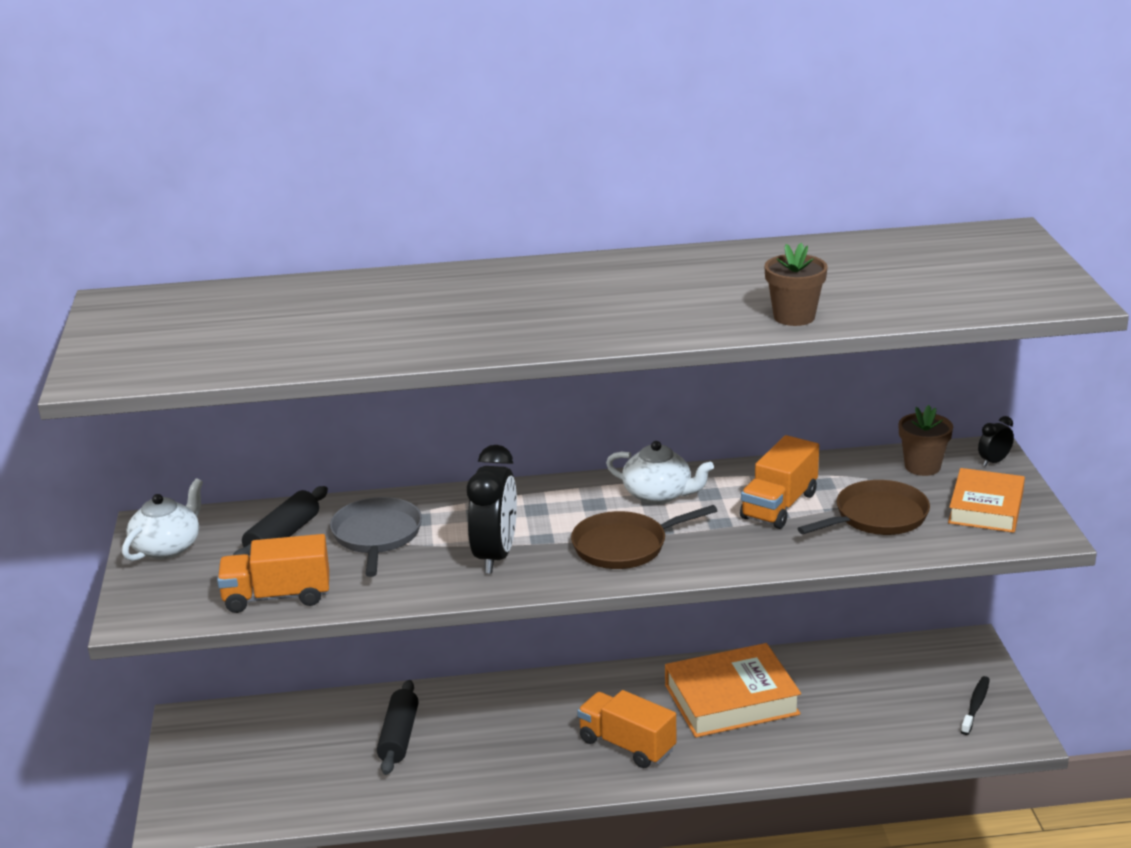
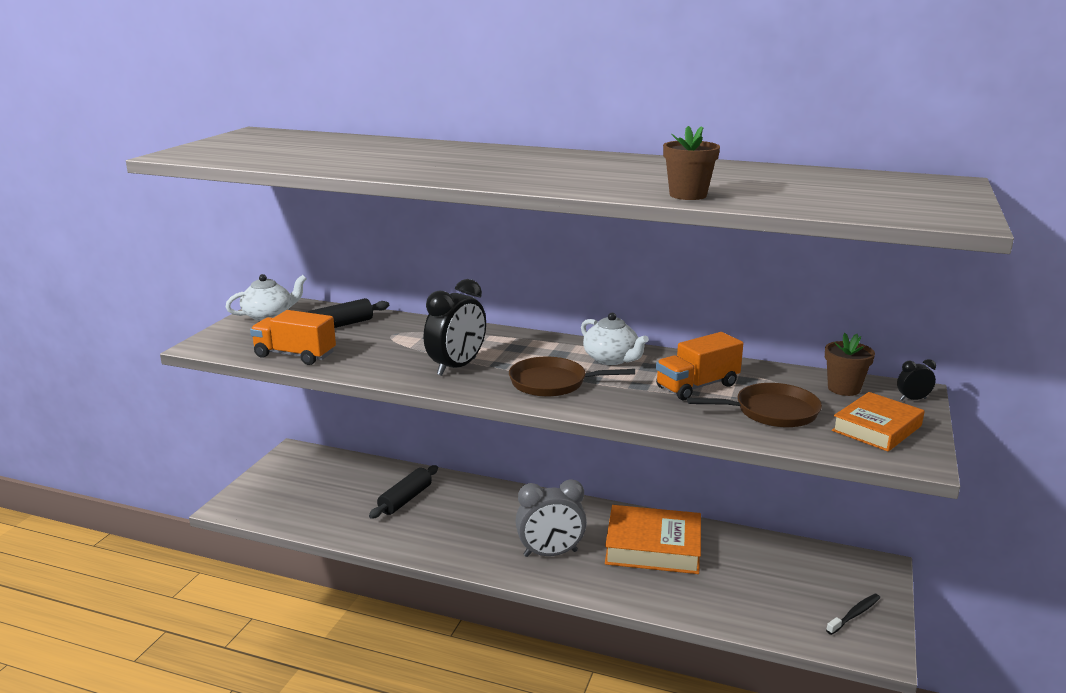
camera: 25 degrees right, 5 degrees down
(376, 536) = (395, 338): grey pan -> none
(627, 745) = (550, 553): orange truck -> grey clock

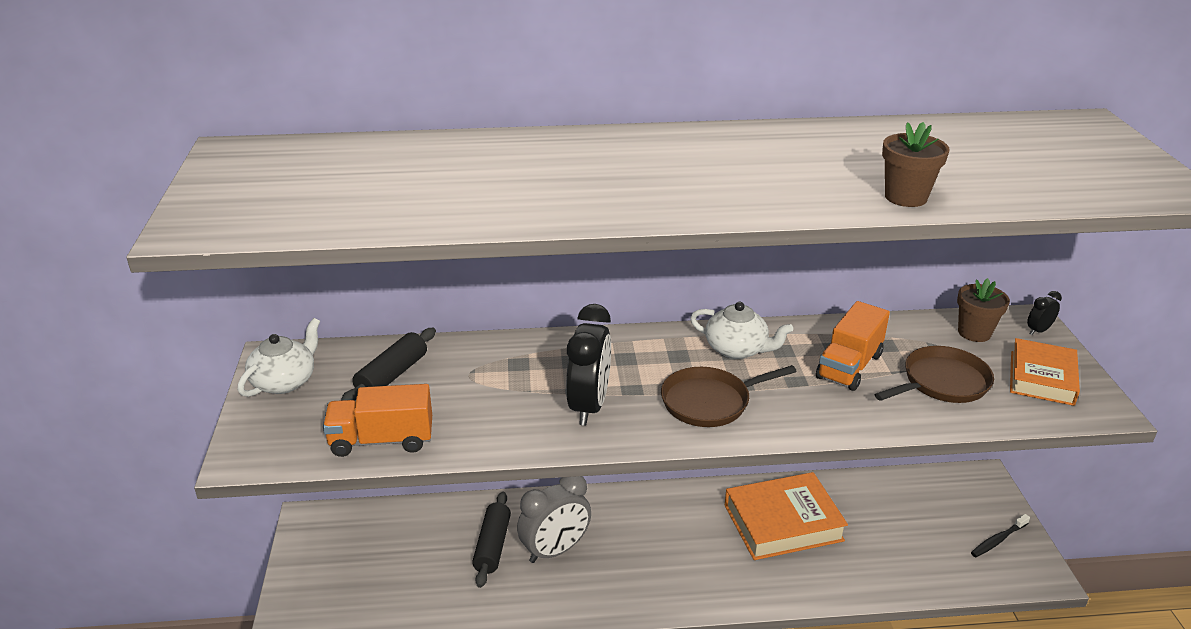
camera: 25 degrees left, 10 degrees up
(550, 553) = (693, 565): grey clock -> grey clock (555, 550)
(854, 614) = (998, 540): black toothbrush -> black toothbrush turned 150 degrees counterclockwise

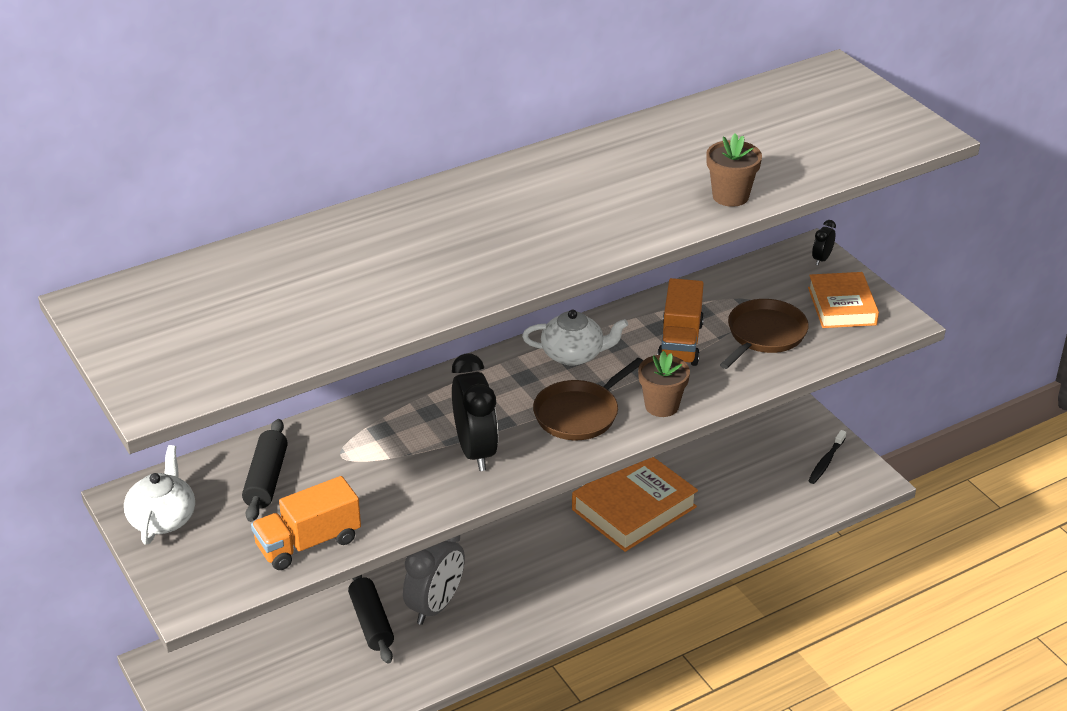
camera: 25 degrees left, 5 degrees up
(974, 333) = (770, 277): brown flower pot -> brown flower pot (661, 406)

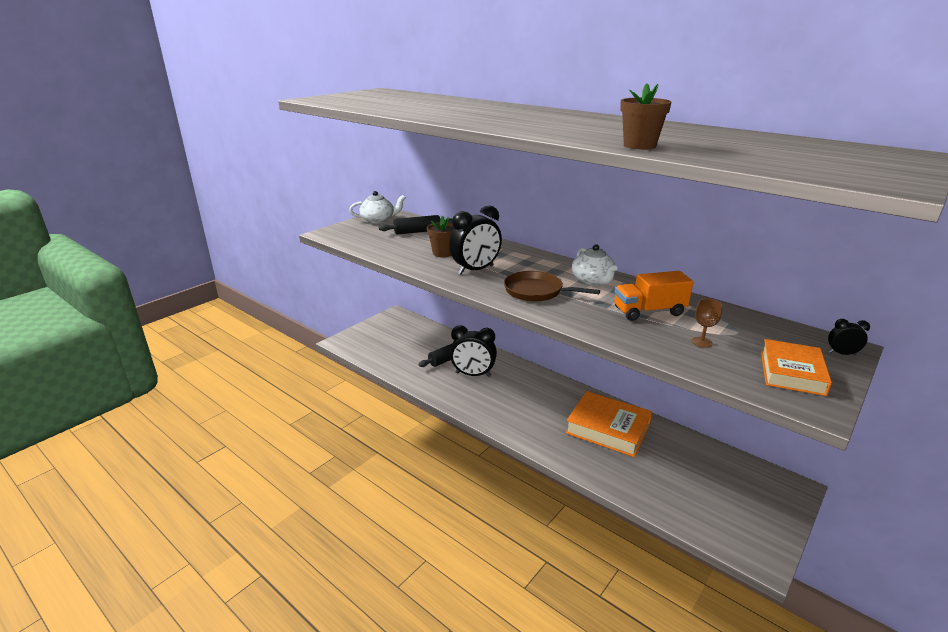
camera: 70 degrees right, 10 degrees down
(308, 543) = (376, 247): orange truck -> none
(435, 606) = (473, 374): grey clock -> black clock
(661, 406) = (571, 315): brown flower pot -> brown flower pot (443, 253)
(764, 335) = (701, 342): brown pan -> brown goblet
(826, 462) = (753, 521): black toothbrush -> none
(841, 306) = (791, 372): orange book -> orange book turned 45 degrees counterclockwise

